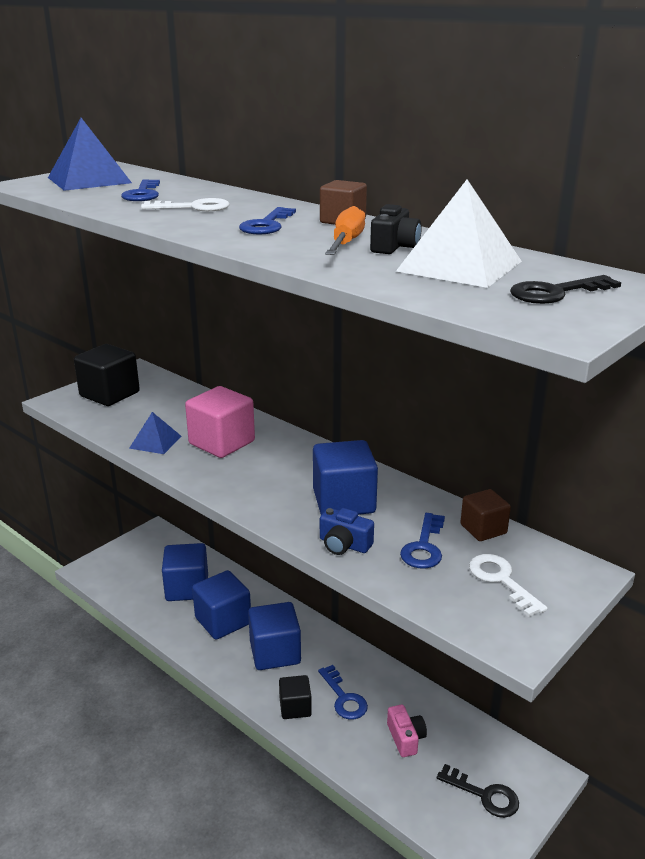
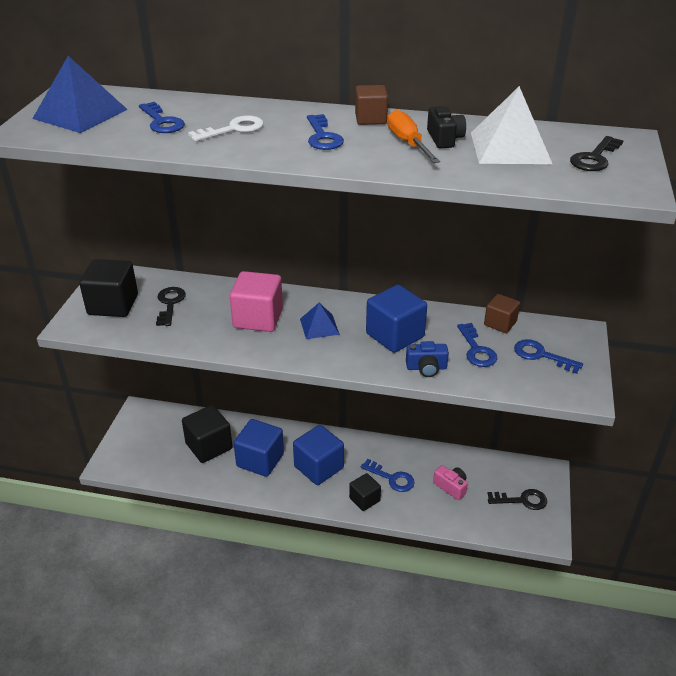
camera: 30 degrees left, 10 degrees up
(155, 442) = (203, 335): blue pyramid -> blue pyramid (319, 326)
(157, 407) = (170, 304): none -> black key
(187, 588) = (209, 446): blue cube -> black cube
(501, 580) = (541, 355): white key -> blue key

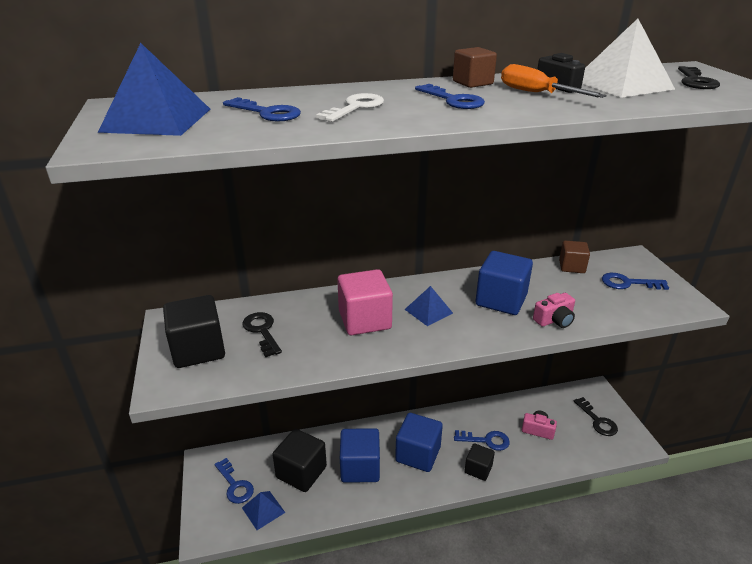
camera: 25 degrees left, 5 degrees down
(161, 464) = (263, 510): none -> blue pyramid
(426, 368) = (554, 320): blue camera -> pink camera
(476, 350) = (577, 293): blue key -> blue key (235, 485)
(522, 500) = (597, 420): black key -> black key turned 90 degrees clockwise

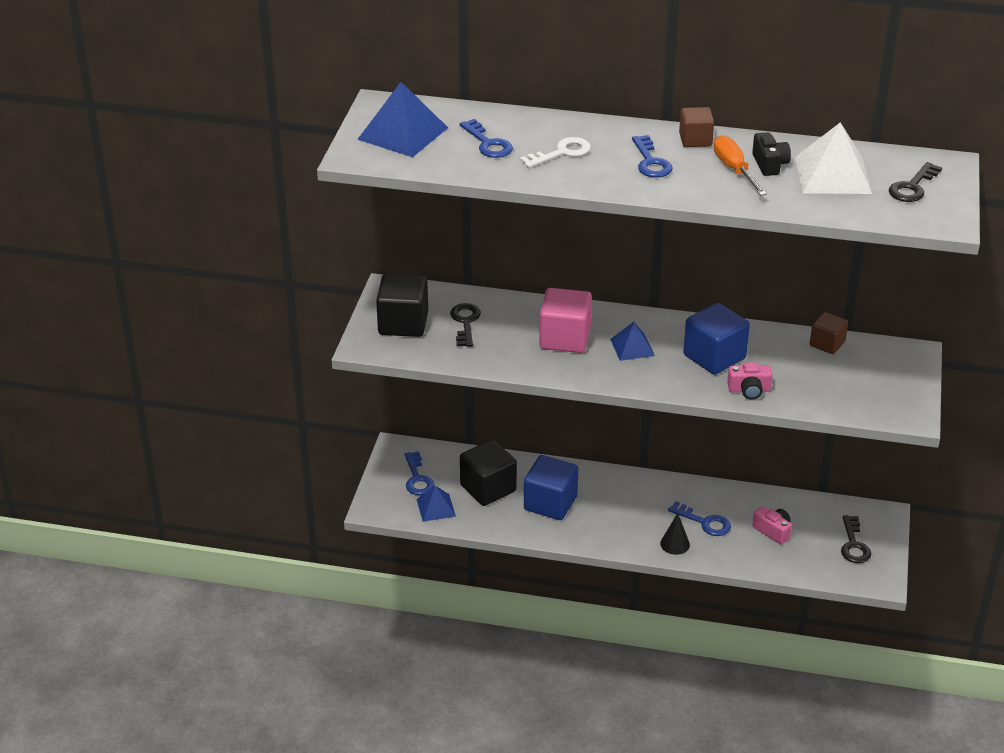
camera: 25 degrees right, 5 degrees up
(418, 454) = (619, 511): blue cube -> none
(478, 469) = (675, 544): black cube -> black cone
(628, 283) = (869, 377): blue key -> none

